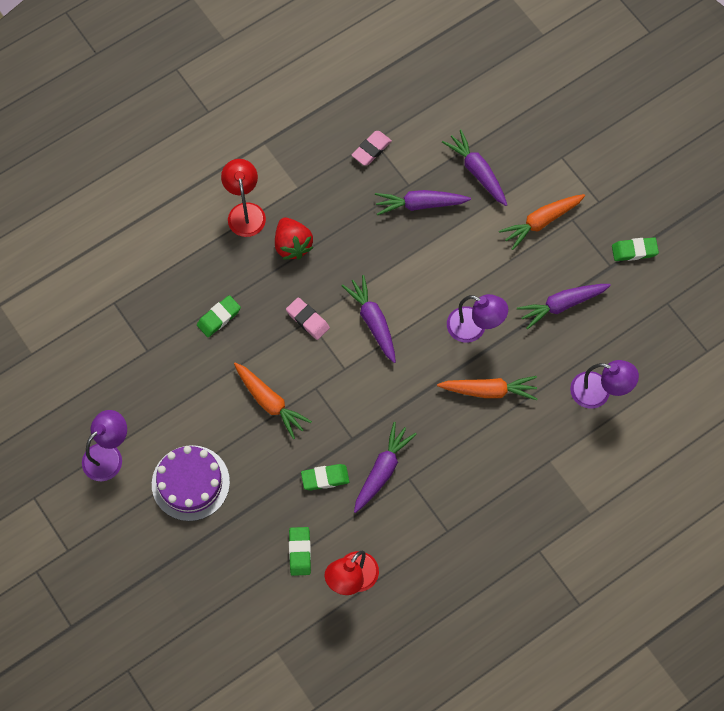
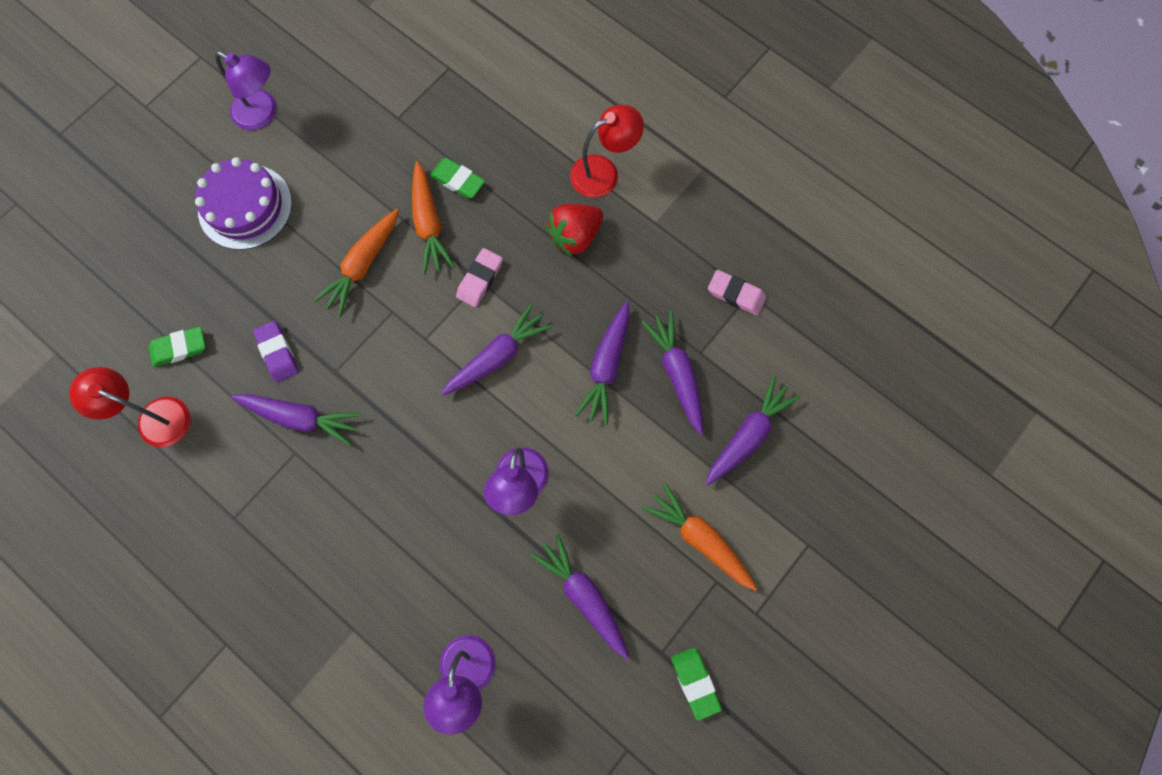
camera: 75 degrees right, 5 degrees up
(325, 478) = (277, 353): green eraser -> purple eraser
(402, 249) = (606, 367): none -> purple carrot
(489, 390) = (436, 526): orange carrot -> orange carrot (429, 224)

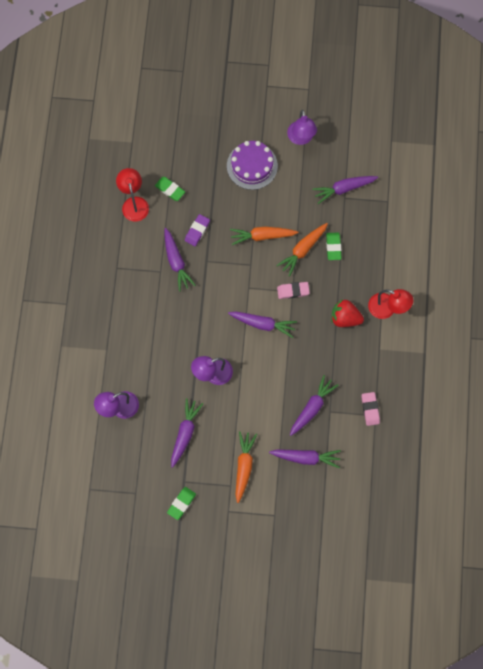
camera: 55 degrees right, 0 degrees up
(606, 367) = (292, 374): purple carrot -> purple carrot (343, 189)

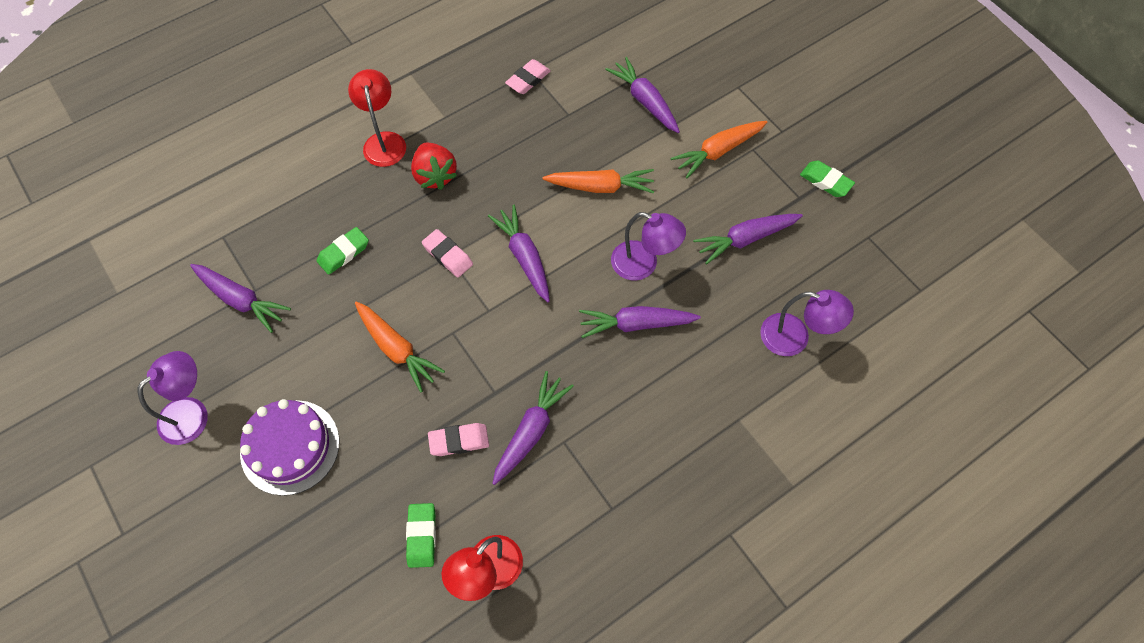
camera: 130 degrees left, 10 degrees down
(181, 503) = (825, 181): green eraser -> green eraser turned 45 degrees clockwise
(197, 231) = (459, 441): purple eraser -> pink eraser
(303, 250) = (377, 285): orange carrot -> orange carrot (601, 187)
(312, 407) = (581, 134): purple carrot -> purple carrot (636, 324)

